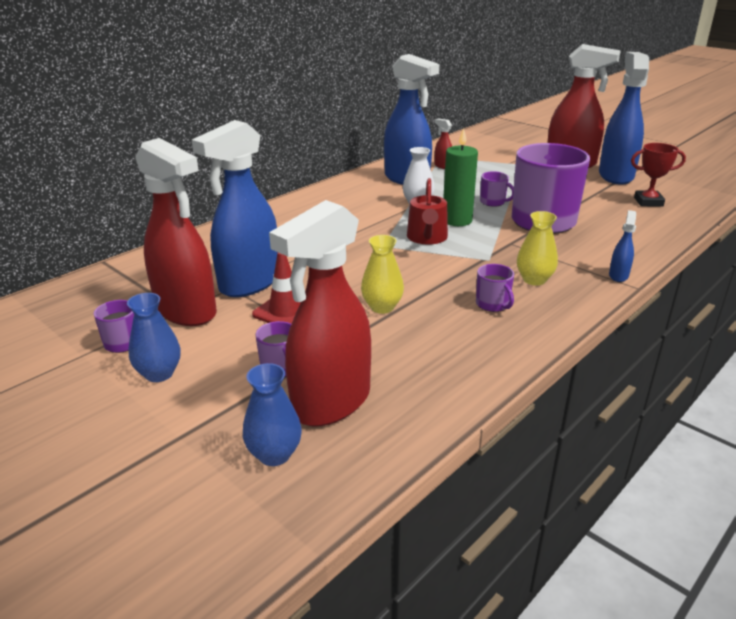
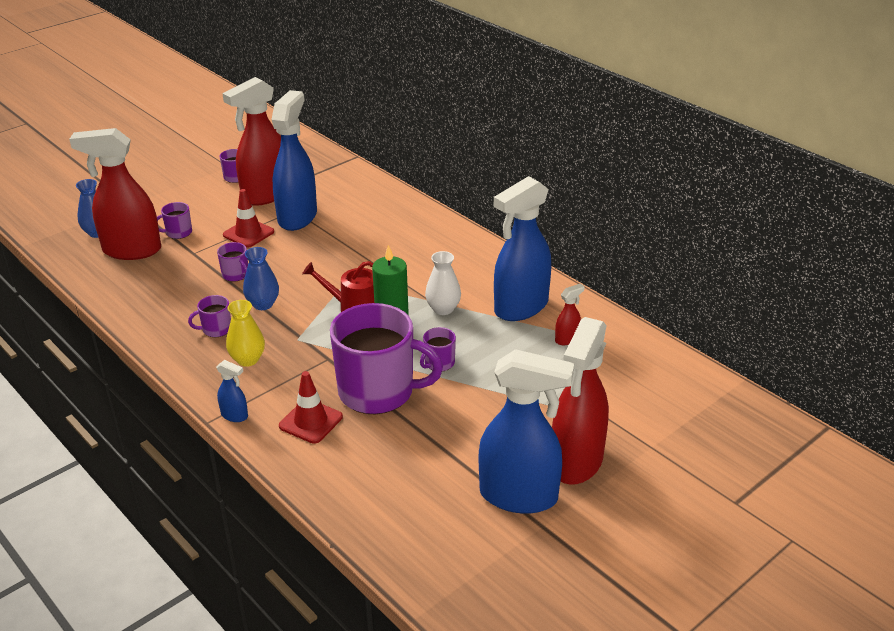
camera: 95 degrees right, 5 degrees up
(159, 374) = (194, 192): blue vase -> blue vase (263, 304)
(249, 283) = (297, 217): blue spray bottle -> blue spray bottle turned 60 degrees clockwise
(330, 403) = (131, 250): red spray bottle -> red spray bottle turned 45 degrees counterclockwise
(382, 307) = (236, 275): yellow vase -> purple mug
(599, 242) = (311, 421): none -> red traffic cone
(648, 202) = (416, 500): red trophy -> none

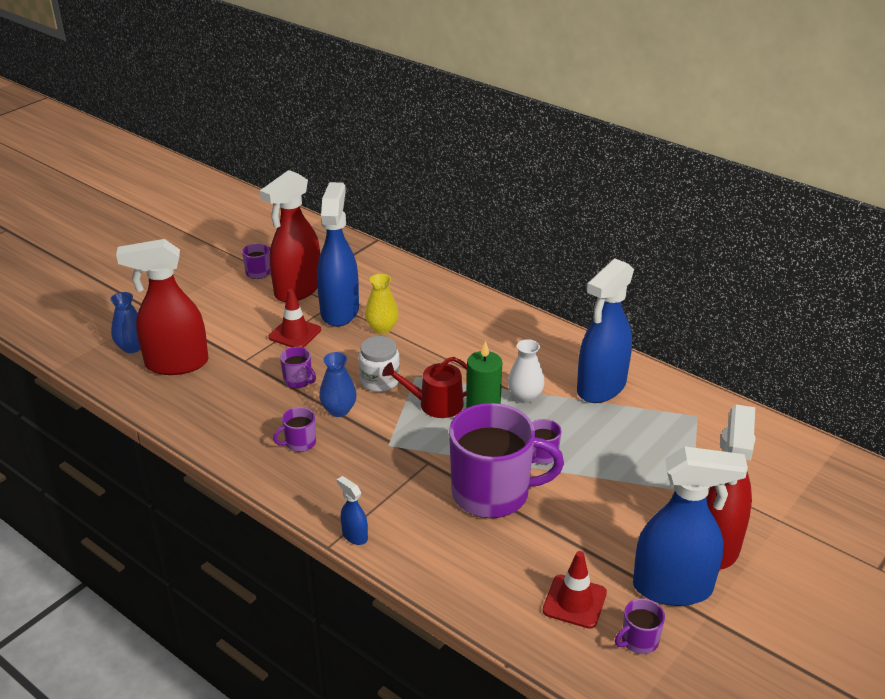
camera: 10 degrees left, 0 degrees up
(178, 233) = (219, 339): purple mug -> purple mug (639, 641)
(235, 415) = (354, 536): blue spray bottle -> blue spray bottle turned 150 degrees counterclockwise
(248, 360) = (345, 473): yellow vase -> yellow vase (382, 328)
(311, 282) = (380, 380): none -> white jar
(311, 421) = (436, 533): red traffic cone -> red traffic cone (574, 602)
(567, 339) = (658, 416): red spray bottle -> none

